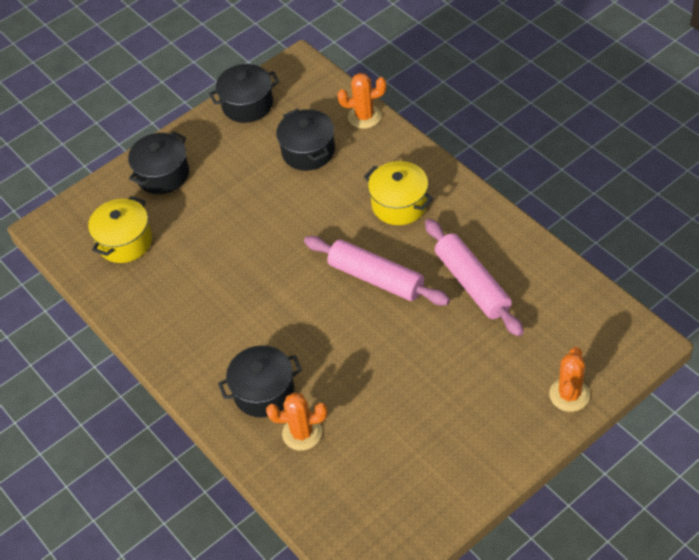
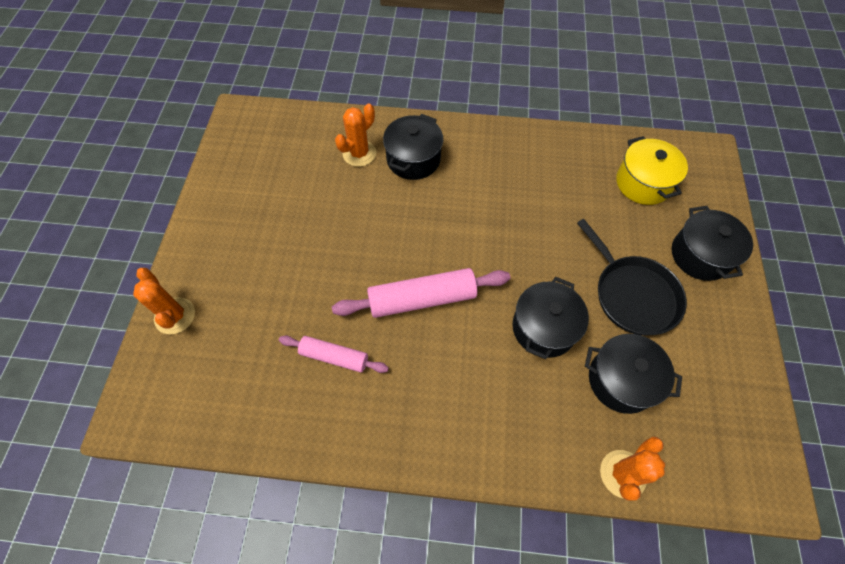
camera: 130 degrees right, 10 degrees up
(238, 184) = (633, 295): none -> black pan
(247, 104) = (742, 388): black pot -> black pot (544, 328)
(399, 204) = (476, 389): yellow pot -> none
(472, 284) = (334, 357): pink rolling pin -> pink rolling pin, size x0.61

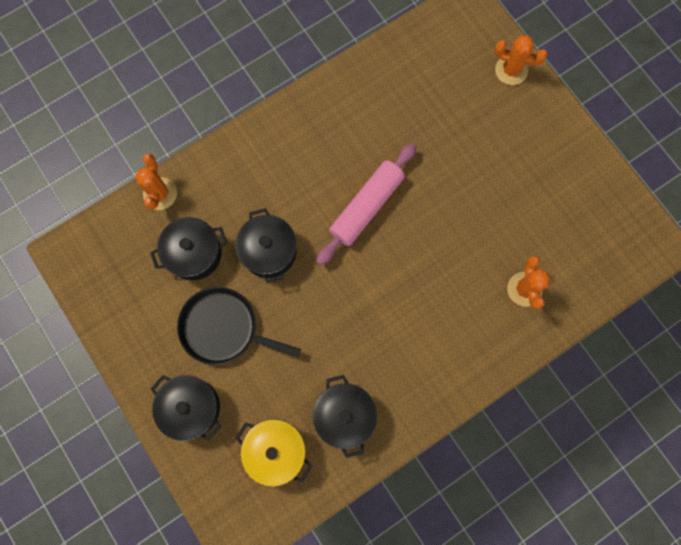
camera: 140 degrees right, 15 degrees up
(334, 357) = (387, 125): pink rolling pin -> none
(413, 159) = (477, 319): black pot -> black pot (344, 415)

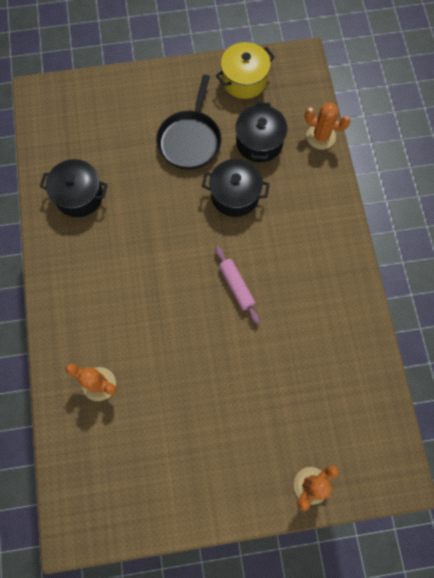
camera: 115 degrees right, 5 degrees down
(191, 407) = (143, 98): black pot -> none
(223, 328) = (190, 140): black pan -> black pan turned 150 degrees clockwise
(276, 450) = (82, 140): yellow pot -> yellow pot (244, 80)
(366, 206) = (236, 286): pink rolling pin -> pink rolling pin, size x0.61

